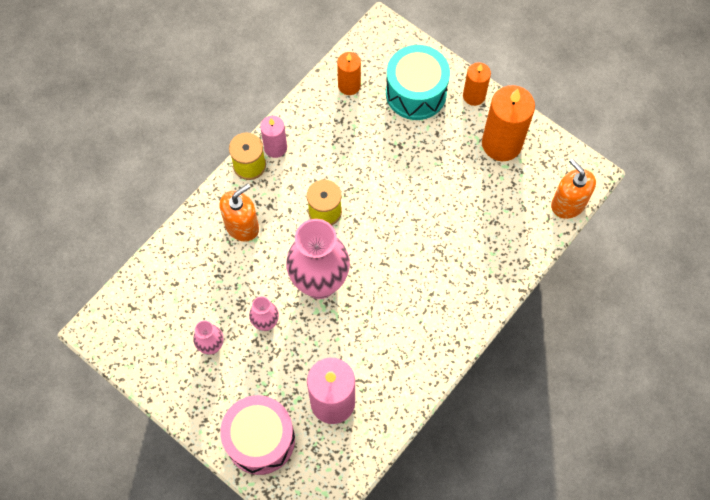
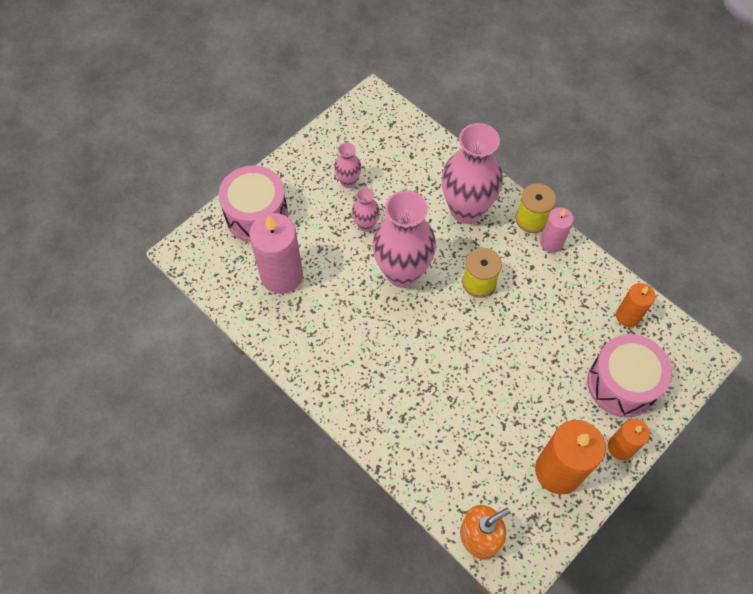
camera: 95 degrees right, 5 degrees down
(242, 226) = (466, 210): orange soap dispenser -> pink vase
(416, 93) = (622, 384): turquoise drum -> pink drum

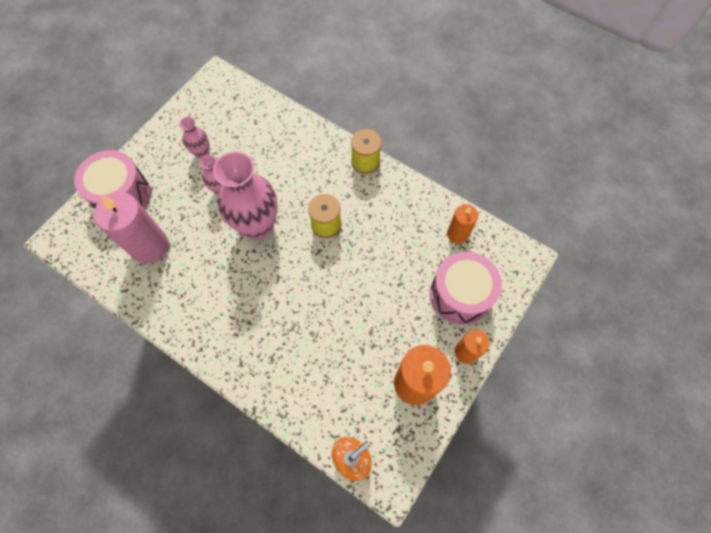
camera: 10 degrees left, 5 degrees up
(466, 210) = (308, 162): pink vase -> none
(551, 242) = (384, 180): pink candle -> none

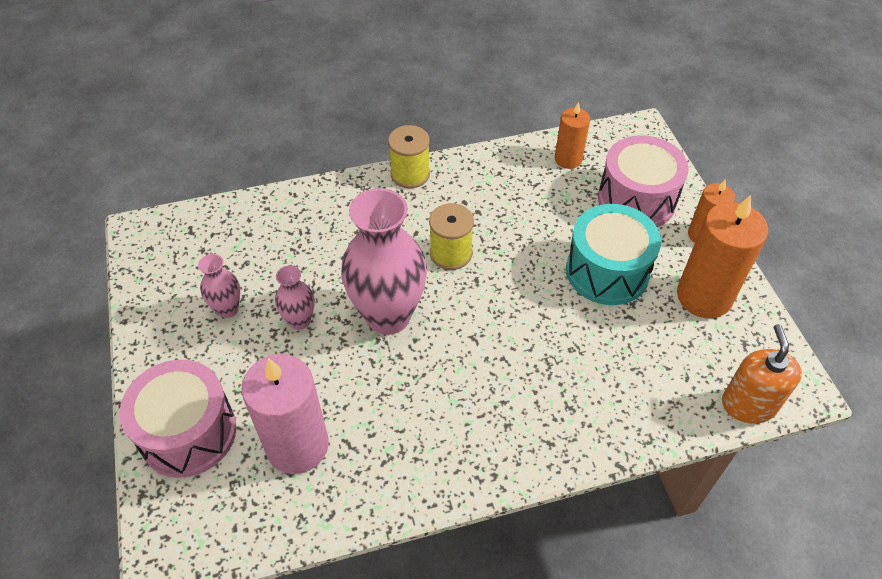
camera: 50 degrees left, 15 degrees down
(386, 315) = (607, 271): none -> turquoise drum

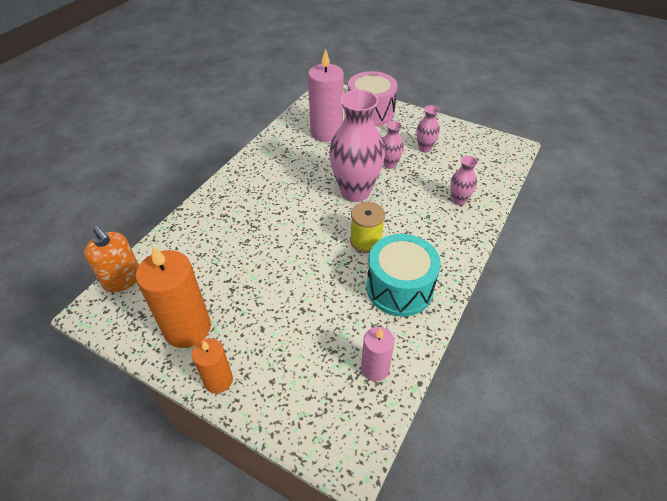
camera: 135 degrees right, 5 degrees down
(303, 222) = (458, 200): none -> pink vase
(410, 174) = (453, 268): yellow spool -> none
(568, 159) = (375, 369): orange candle -> pink candle
(607, 271) = (265, 298): turquoise drum -> turquoise drum (399, 288)
(636, 200) = (291, 373): pink drum -> none

